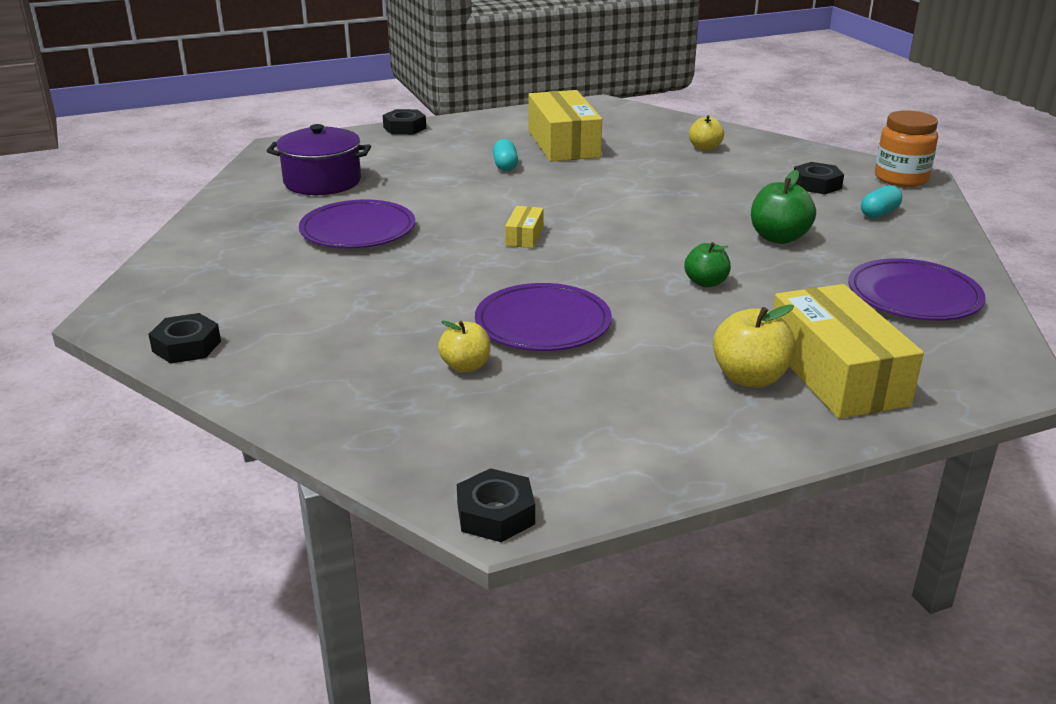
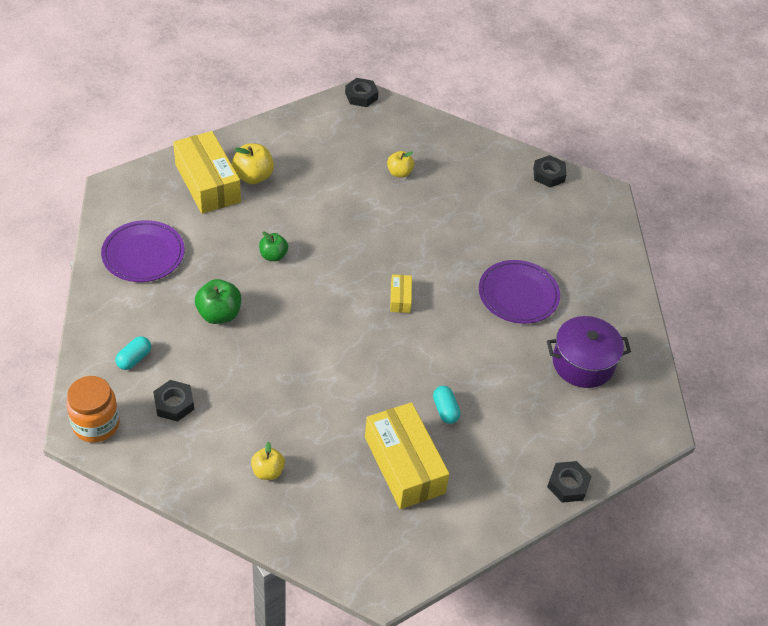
camera: 165 degrees right, 20 degrees up
(543, 323) = (367, 209): purple plate -> none

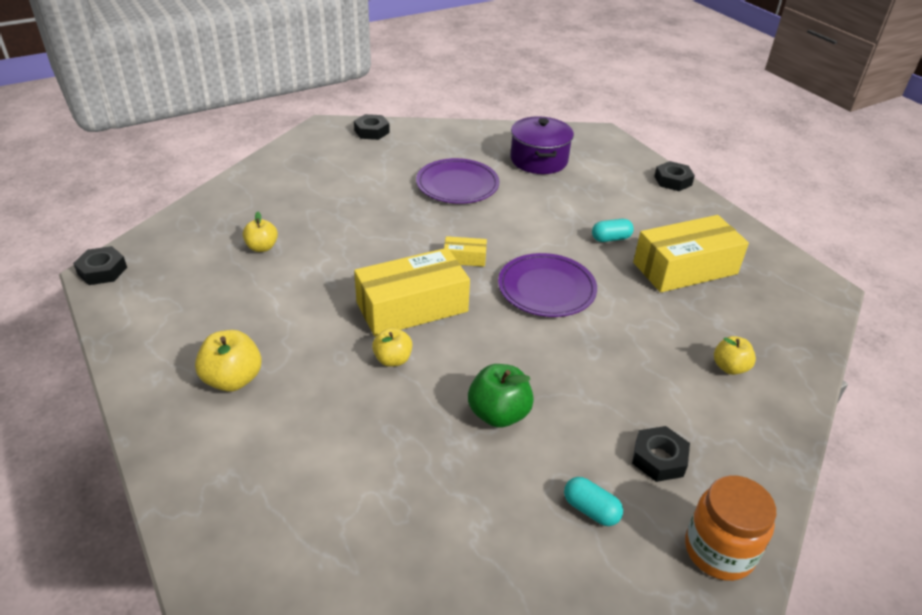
camera: 85 degrees left, 10 degrees down
(143, 254) = (379, 510): purple plate -> purple plate (546, 289)
(208, 183) = (233, 432): yellow box -> yellow box (412, 307)
(273, 256) = (393, 359): green apple -> yellow apple
(548, 175) = (292, 152): black nut -> black nut (372, 131)

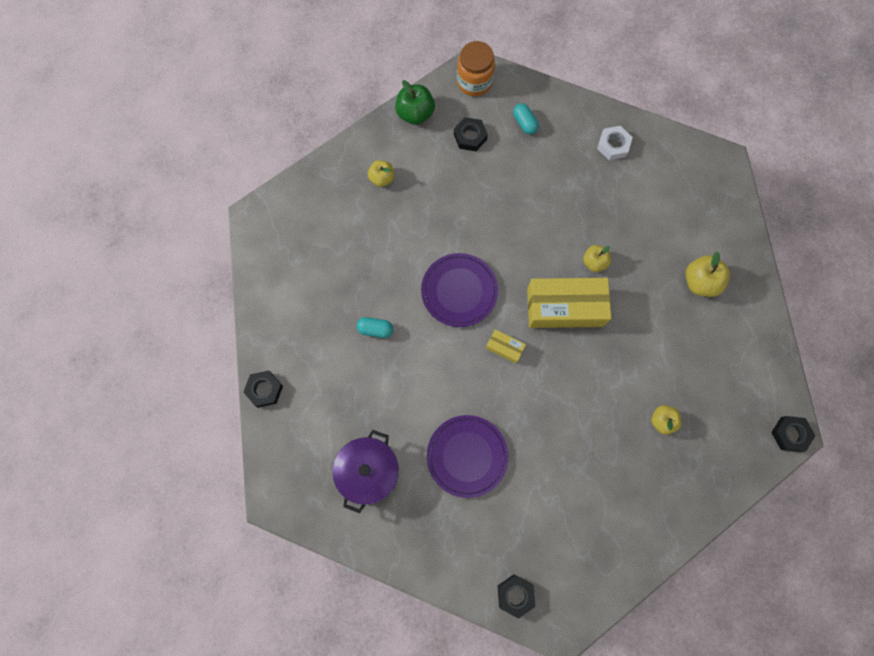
camera: 155 degrees left, 35 degrees up
(424, 525) = (613, 145): none -> white nut
(498, 414) = (545, 197): green apple -> green apple (415, 113)
(685, 268) = (341, 274): yellow box -> none

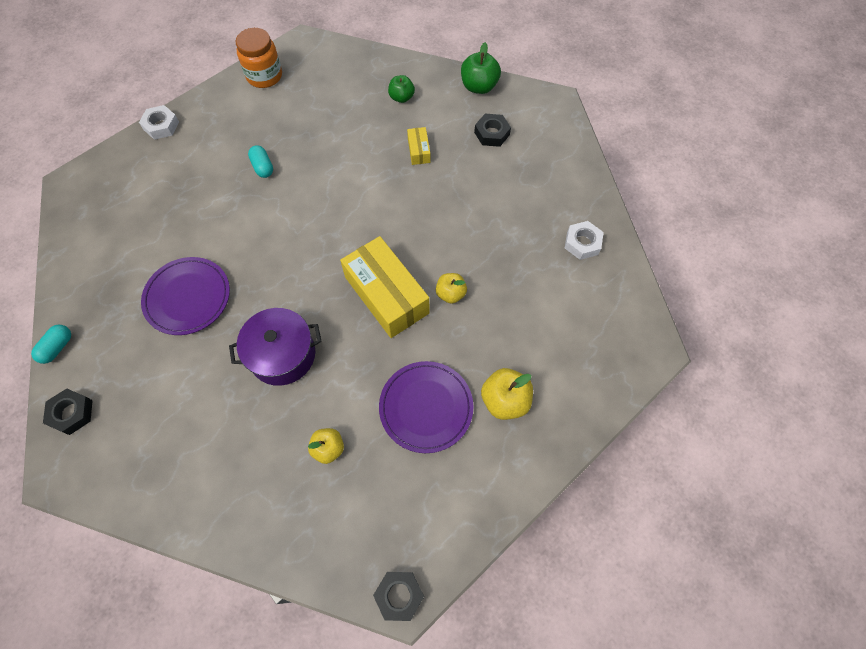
camera: 55 degrees right, 10 degrees down
(264, 389) = (161, 126): black nut -> white nut
(368, 472) = (130, 233): purple pot -> purple pot (282, 354)
(382, 178) = (401, 97): yellow apple -> green apple
(459, 291) = (341, 205): purple plate -> purple plate (426, 407)
(474, 82) = (545, 108): orange jar -> orange jar (264, 76)
(505, 348) = (311, 269): yellow box -> yellow box (419, 150)
(524, 123) = (540, 164): turquoise capsule -> turquoise capsule (57, 347)

